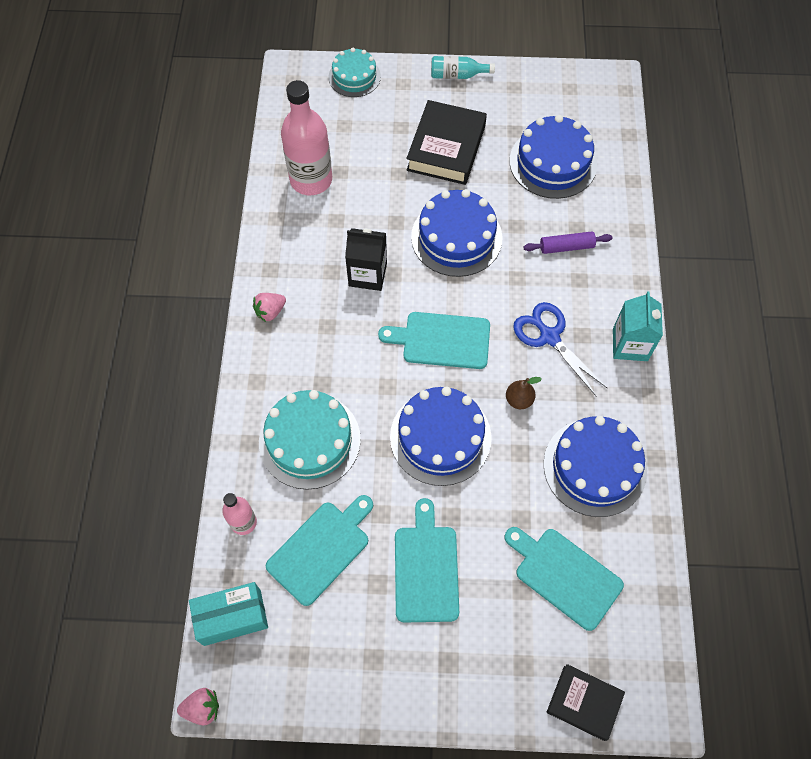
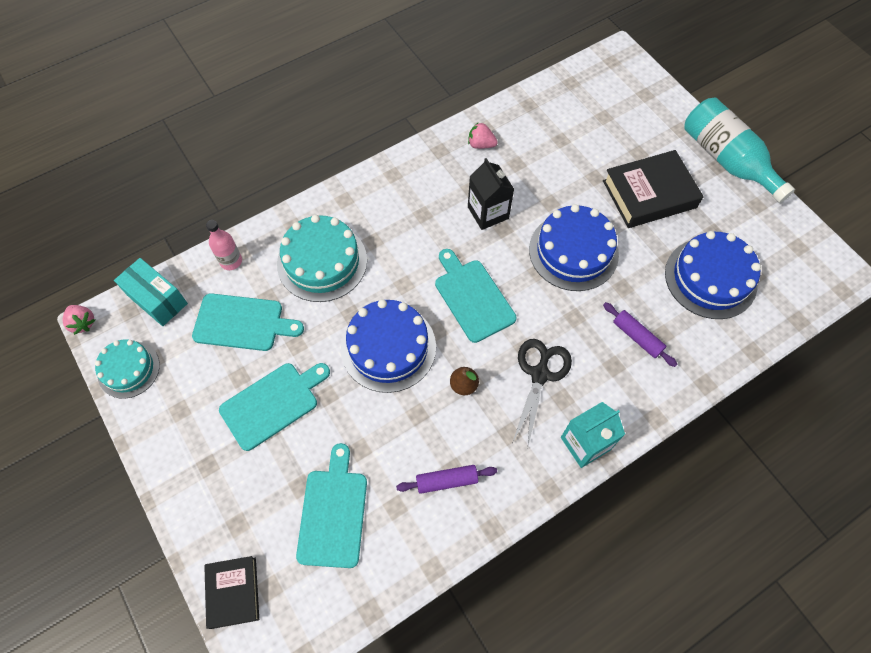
camera: 55 degrees right, 0 degrees up
(270, 312) = (406, 172): pink strawberry -> pink strawberry (481, 144)
(311, 180) = (537, 127): pink bottle -> none
(354, 77) = (654, 95): turquoise cake -> turquoise cake (128, 369)
(457, 75) = (726, 159): turquoise bottle -> turquoise bottle, size x1.94
(549, 337) = (540, 374): blue scissors -> black scissors
(594, 467) = (446, 481): blue cake -> purple rolling pin

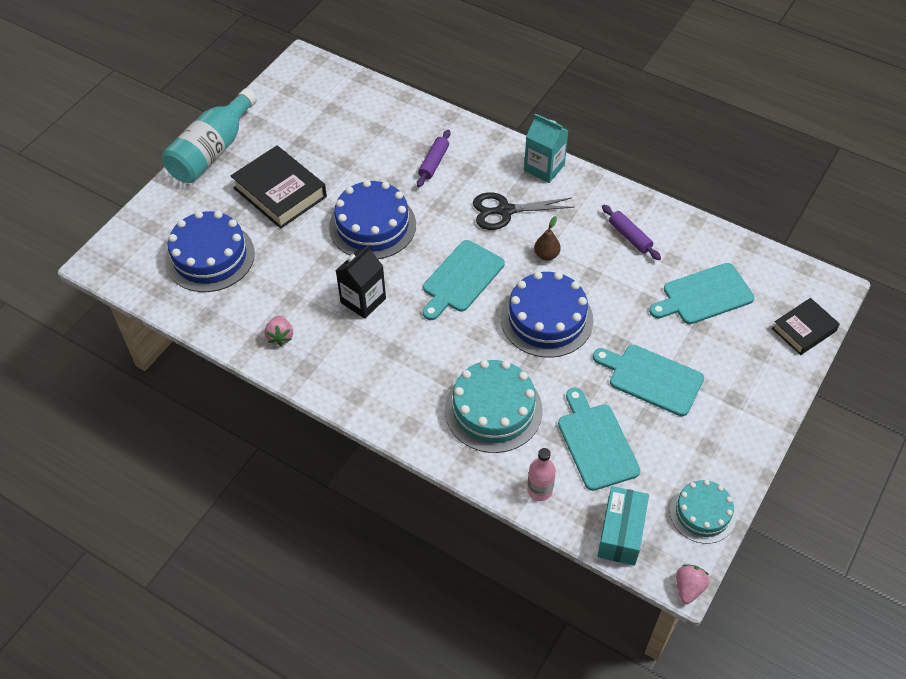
camera: 115 degrees left, 10 degrees down
(710, 278) = (350, 133): blue cake -> blue cake (210, 257)

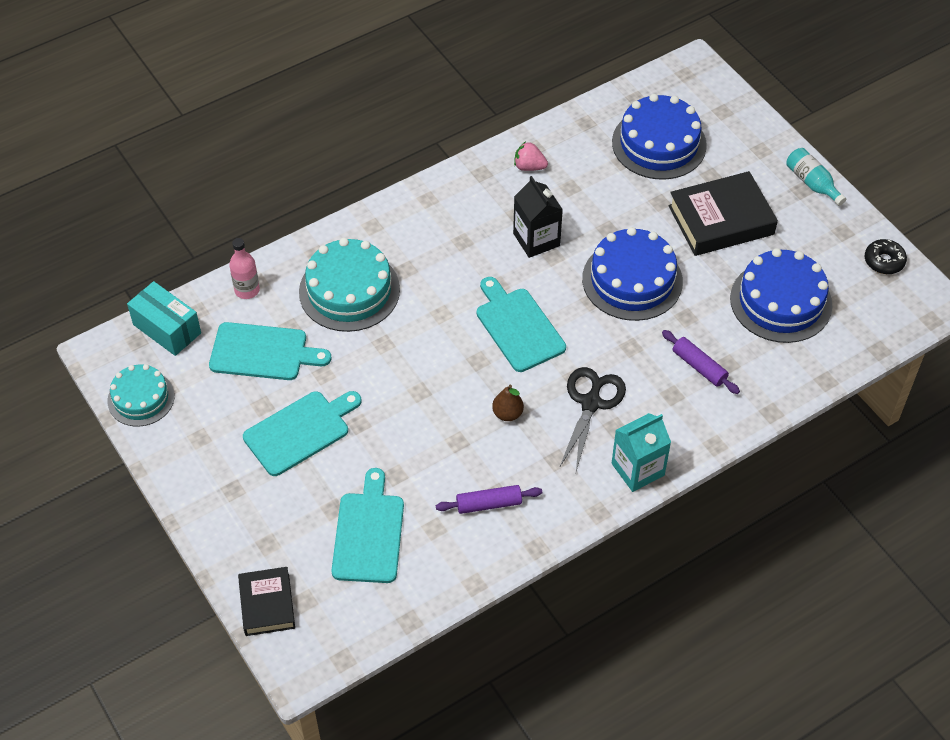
camera: 115 degrees right, 0 degrees up
(212, 151) = (812, 183): turquoise bottle -> turquoise bottle, size x0.52
(275, 94) = (884, 261): none -> black donut
(546, 319) = (425, 377): blue cake -> blue cake (781, 301)
(688, 588) = (86, 352): pink strawberry -> none

